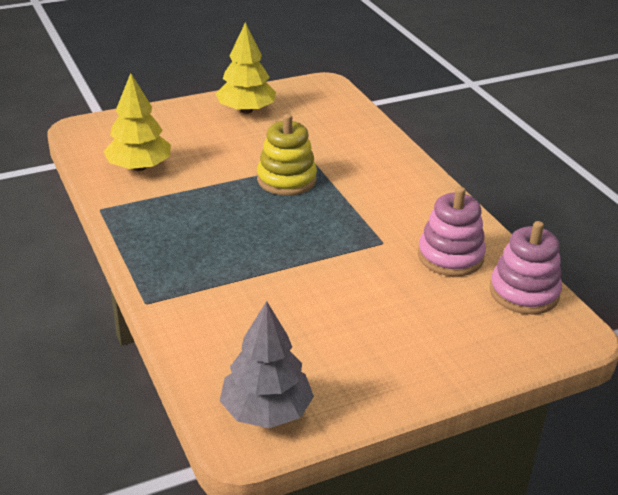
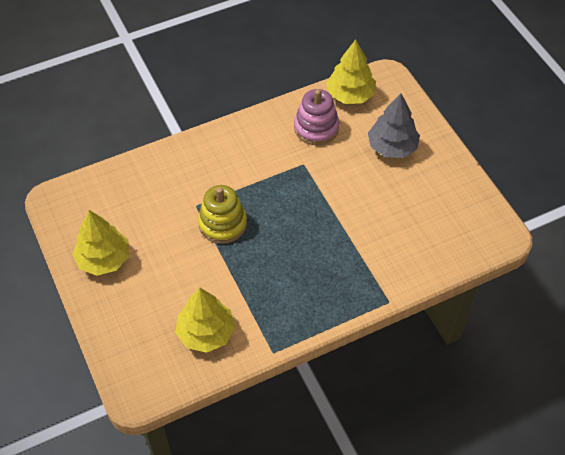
camera: 90 degrees left, 20 degrees up
(266, 411) = (478, 225): grey tree -> grey tree (392, 147)
(524, 292) = (350, 95): pink stacking toy -> yellow tree

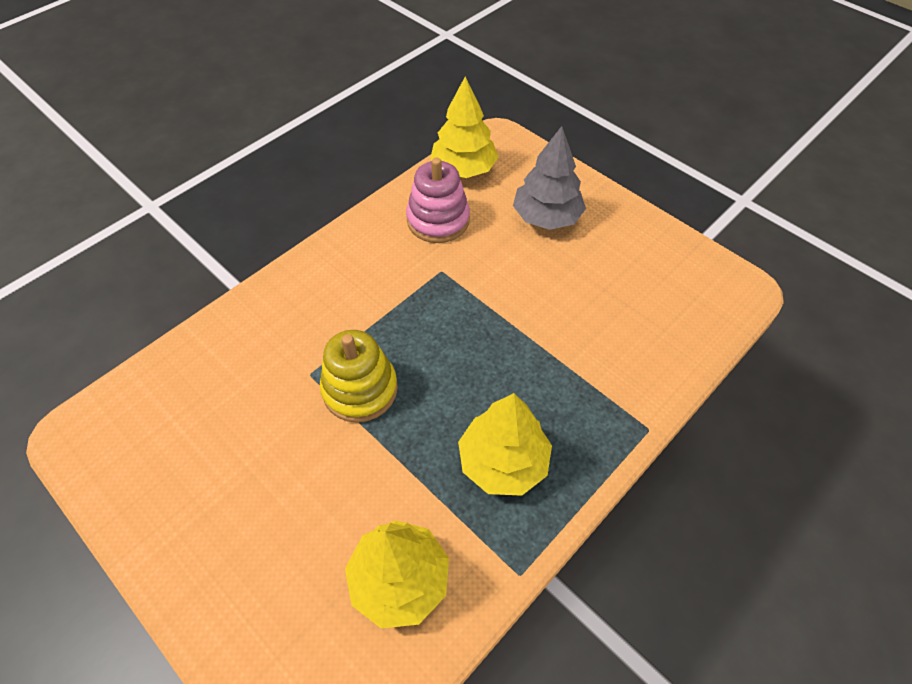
camera: 20 degrees left, 0 degrees up
(104, 259) = (187, 508): yellow tree -> yellow tree (503, 462)

